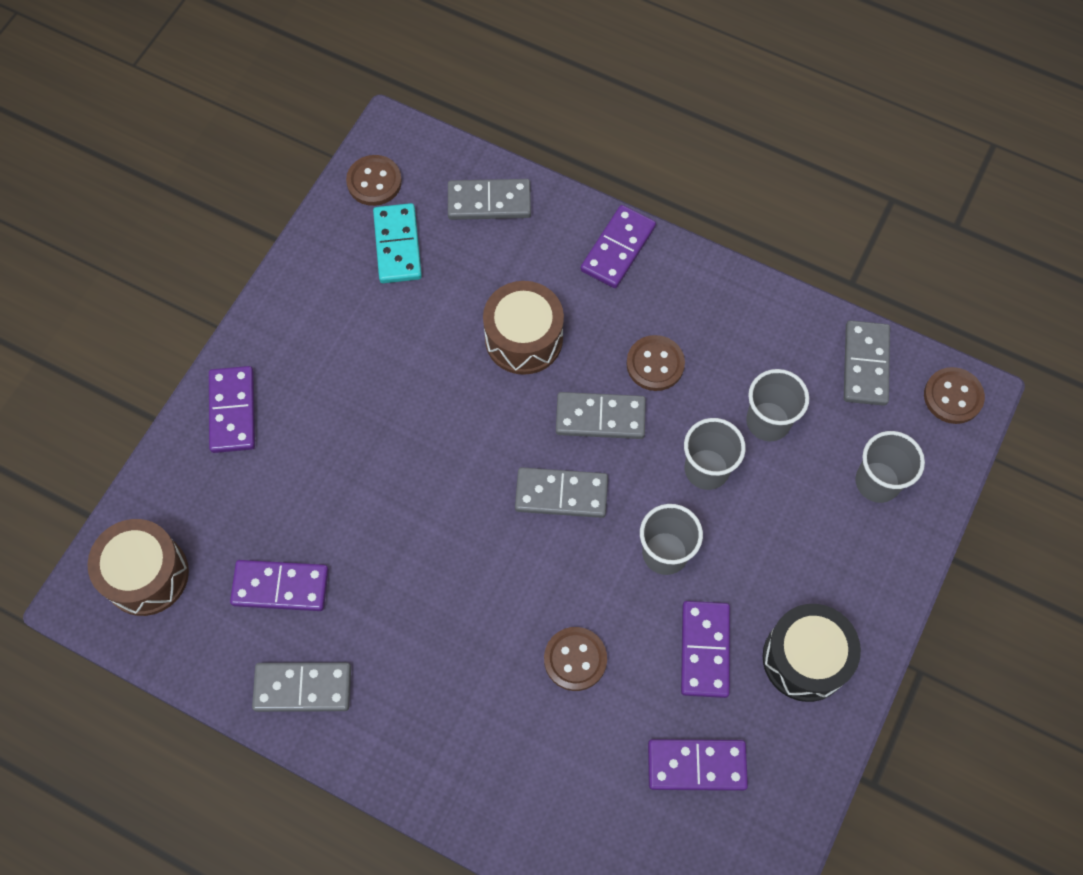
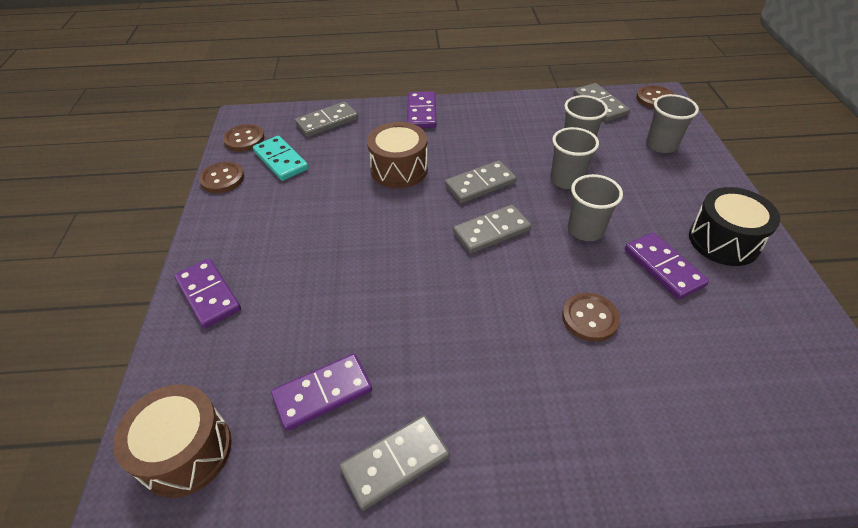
camera: 30 degrees left, 20 degrees down
(655, 364) = (489, 148): brown button -> brown button (222, 179)
(696, 765) = (734, 337): purple domino -> none

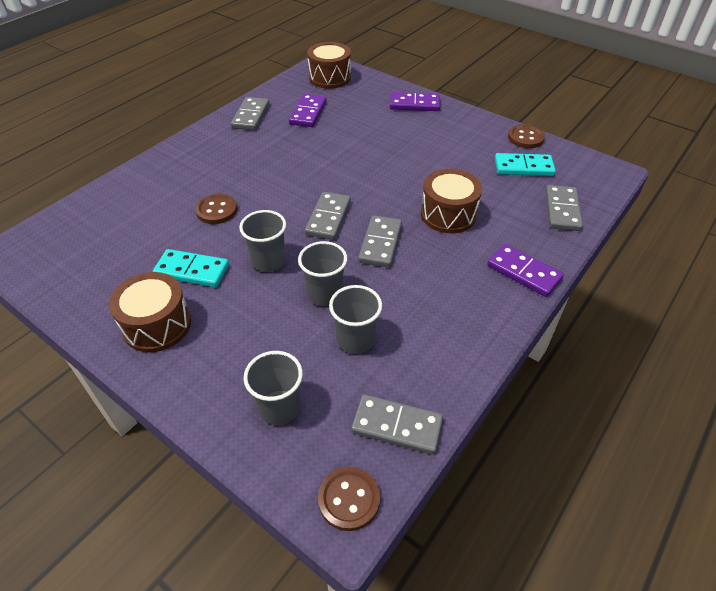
camera: 130 degrees right, 0 degrees up
(244, 139) = (573, 162): brown button -> none
(663, 267) = (192, 271): purple domino -> turquoise domino
(723, 241) = (157, 325): black drum -> brown drum

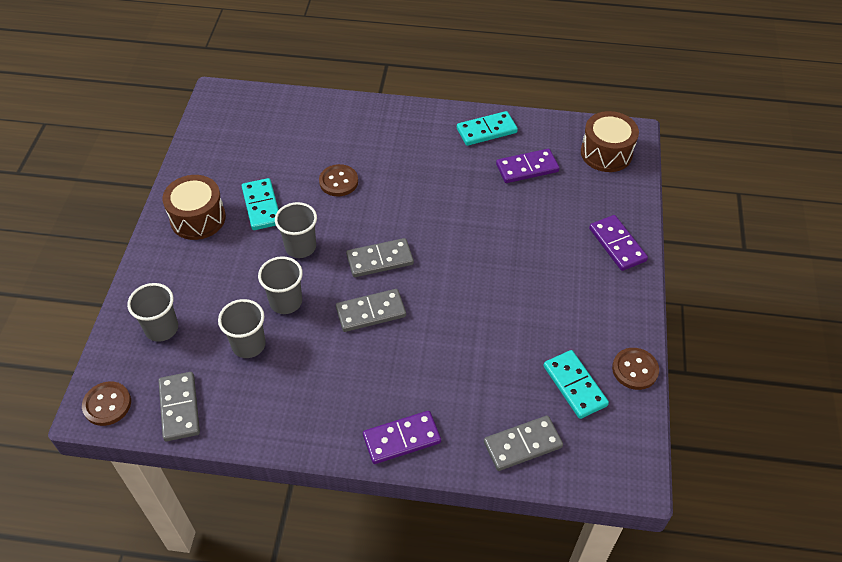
camera: 60 degrees right, 5 degrees up
(251, 116) = (486, 131): grey domino -> turquoise domino
(448, 214) = (447, 347): brown drum -> none
(523, 272) = (401, 439): purple domino -> purple domino turned 60 degrees clockwise

